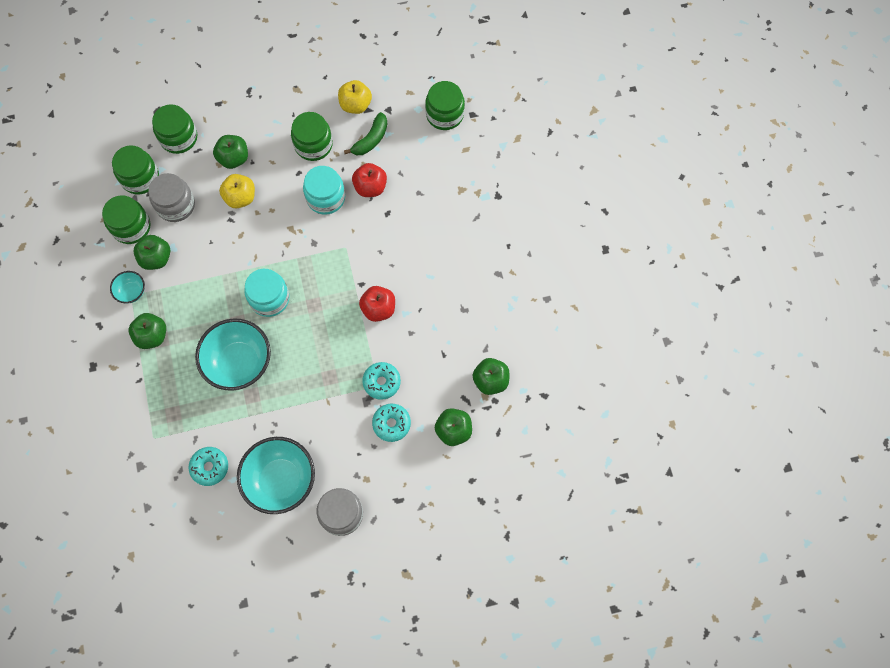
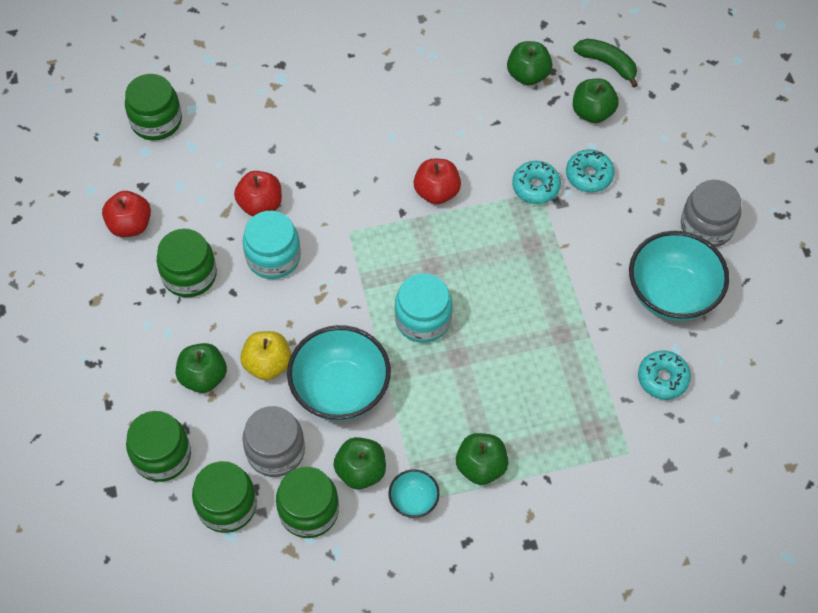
camera: 90 degrees left, 10 degrees down
(239, 363) = (516, 351): turquoise bowl -> turquoise bowl (340, 390)
(355, 105) = (130, 225): yellow apple -> red apple
(371, 140) = (187, 205): green banana -> green banana (607, 64)

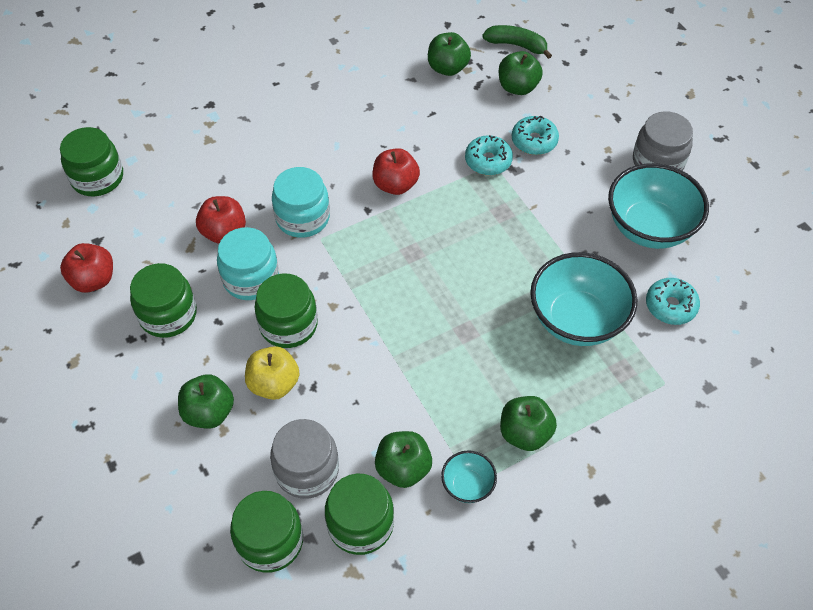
camera: 15 degrees left, 5 degrees down
(162, 455) = (184, 505): green jar -> green jar (288, 325)
(340, 390) = (357, 391): turquoise bowl -> turquoise bowl (577, 320)
(423, 319) = (419, 304): turquoise jar -> turquoise jar (302, 218)

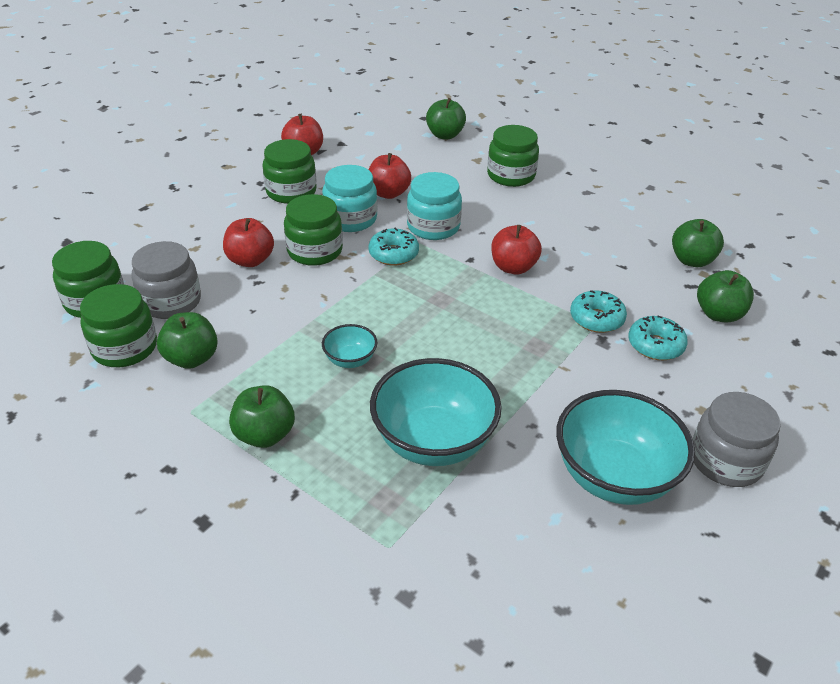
camera: 65 degrees right, 15 degrees down
(97, 178) = (399, 126): green jar -> green jar (511, 175)
(209, 412) = (208, 236): green apple -> green apple (445, 135)
(274, 384) = (250, 260): yellow apple -> red apple
(467, 485) = (187, 407): turquoise bowl -> turquoise bowl (350, 360)
(517, 45) = (777, 298): green banana -> none
(670, 306) = (508, 526): turquoise donut -> turquoise donut (393, 254)

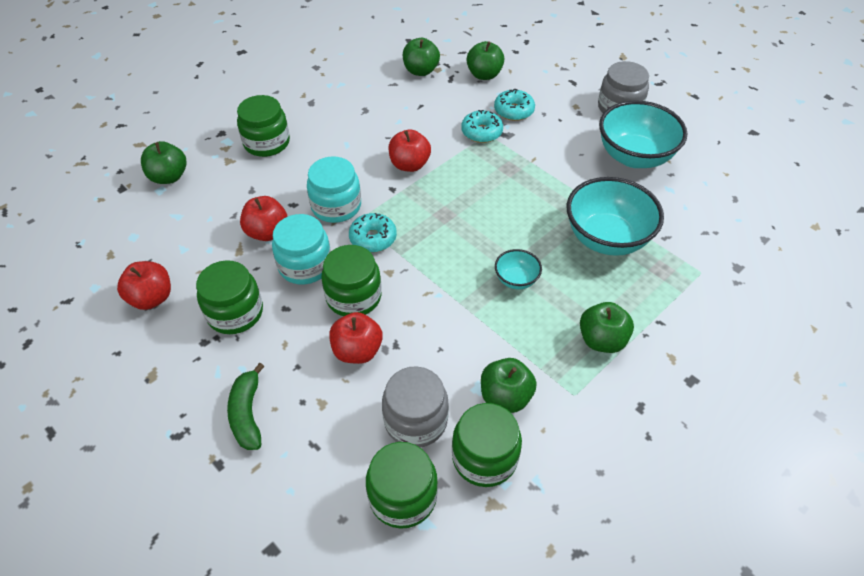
camera: 80 degrees left, 10 degrees up
(188, 213) = (247, 414): none -> green banana

